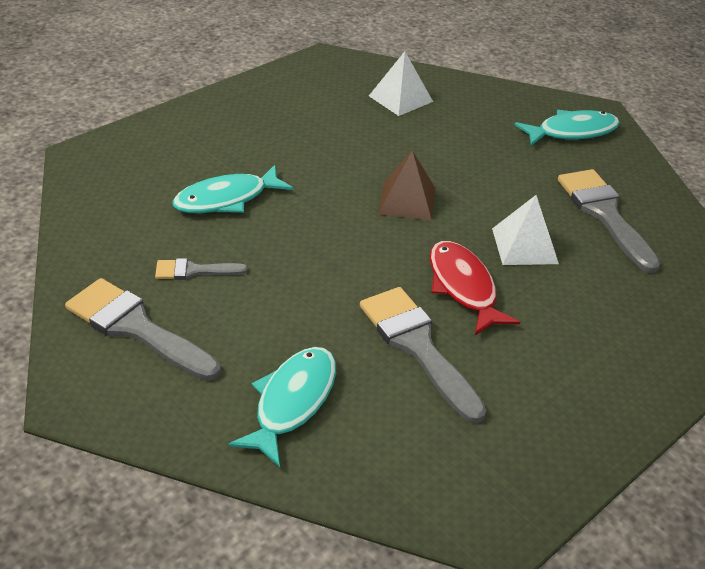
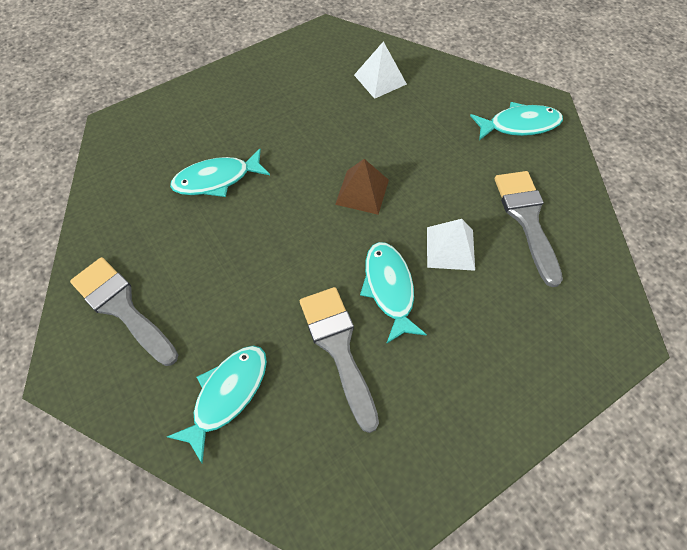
camera: 10 degrees right, 20 degrees up
(194, 271) = (177, 252): grey brush -> none
(463, 287) = (389, 288): red fish -> turquoise fish

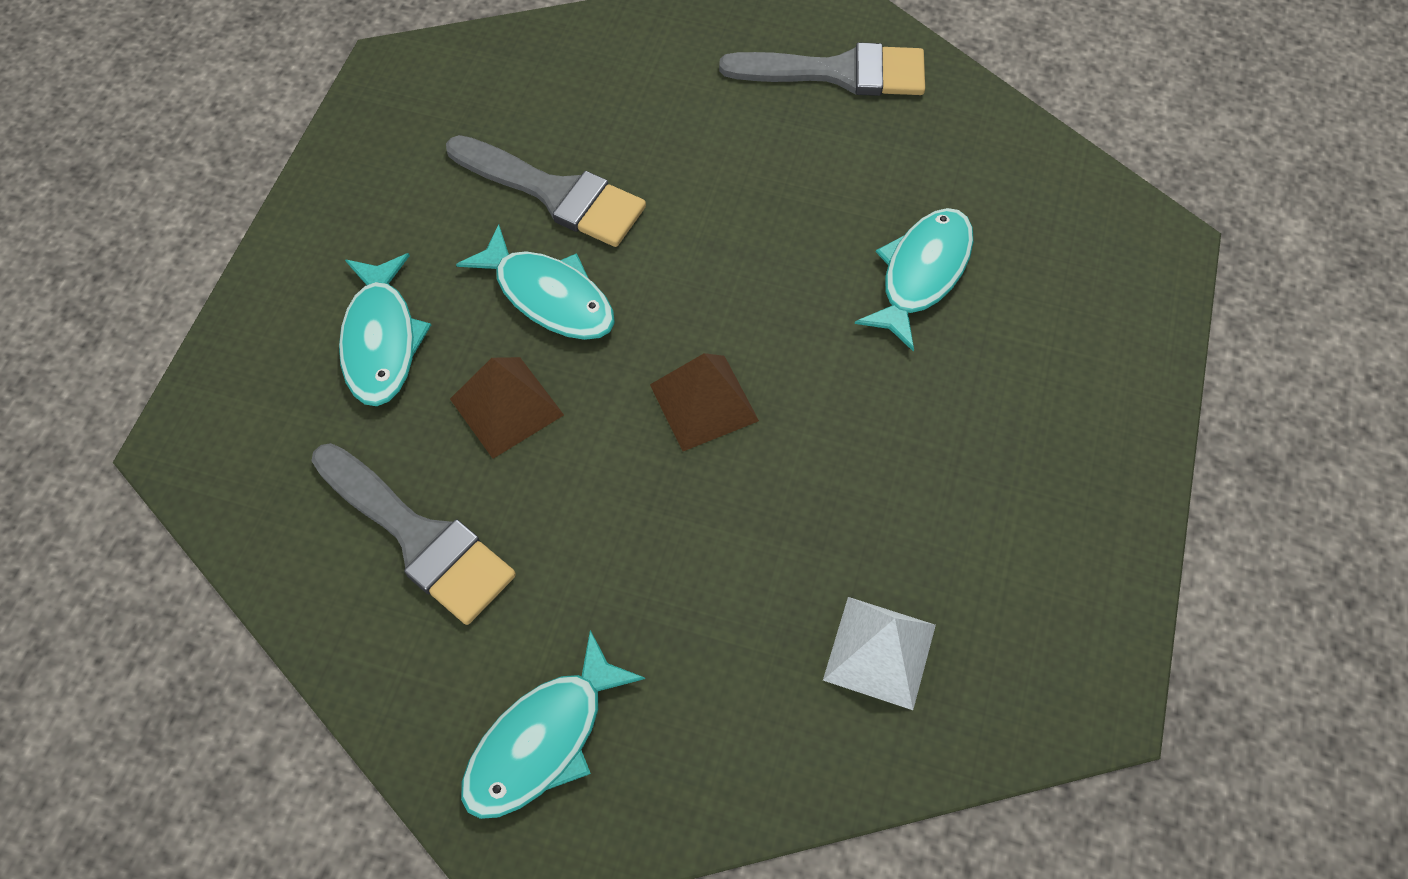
camera: 140 degrees right, 0 degrees up
(227, 394) = (633, 80): turquoise fish -> turquoise fish (381, 340)
(450, 248) = (507, 406): white pyramid -> brown pyramid

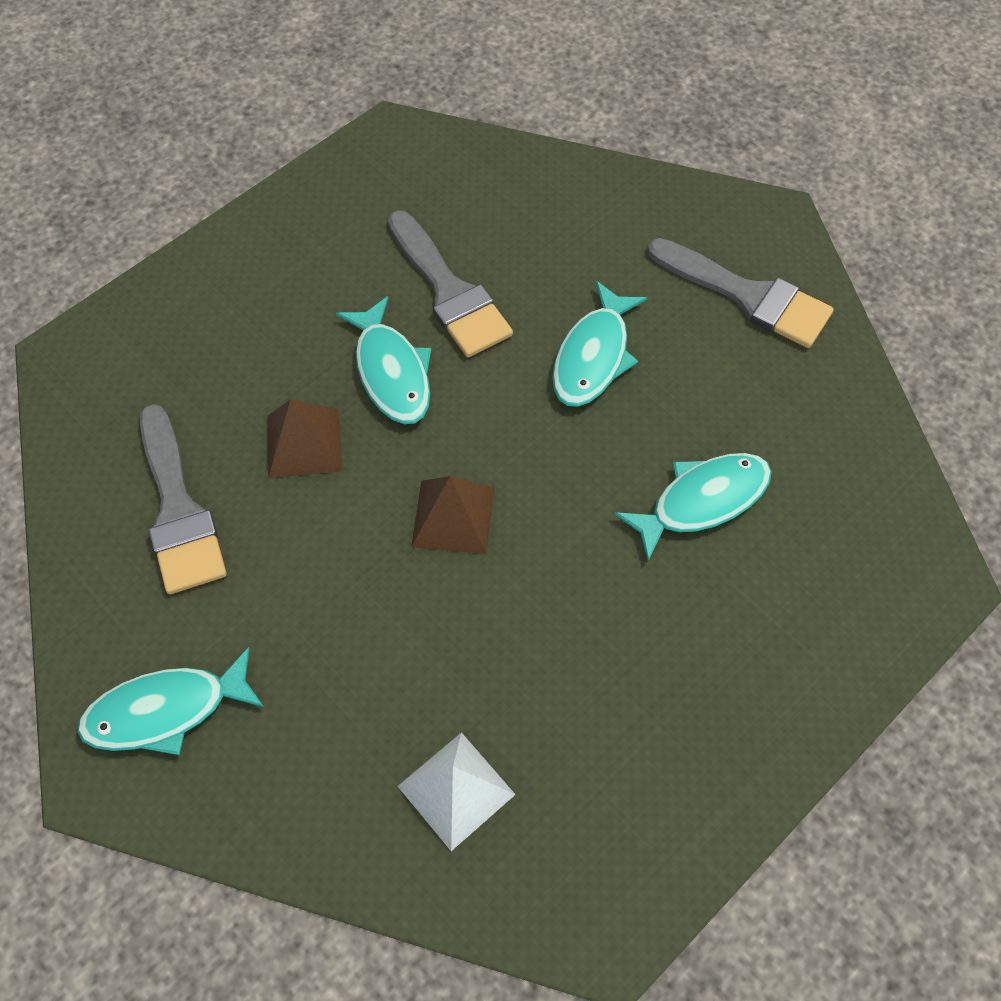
camera: 30 degrees right, 0 degrees up
(381, 340) = (248, 346): turquoise fish -> turquoise fish (593, 356)

